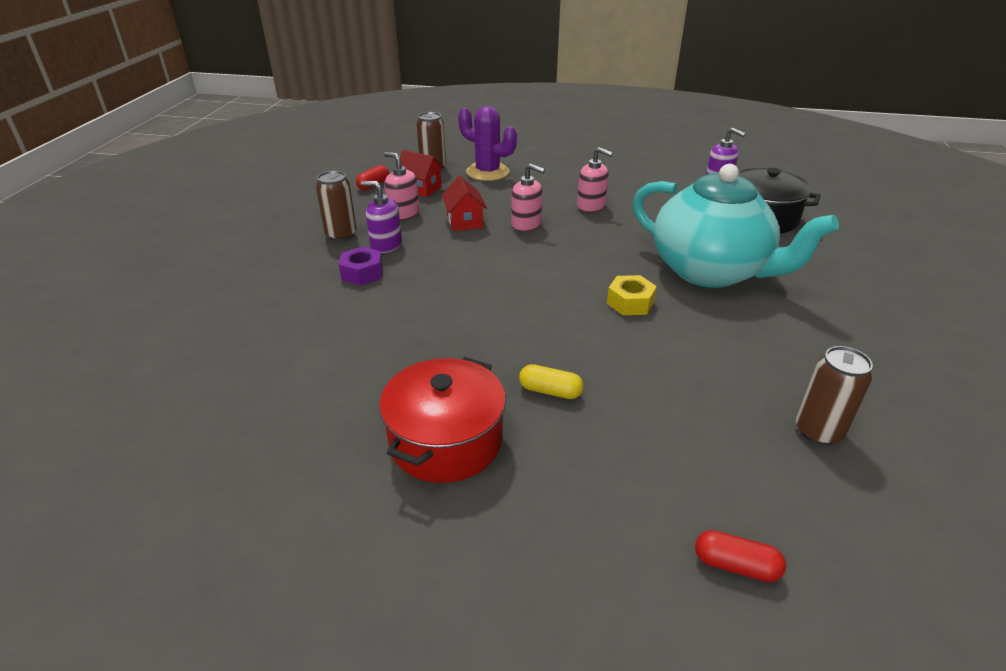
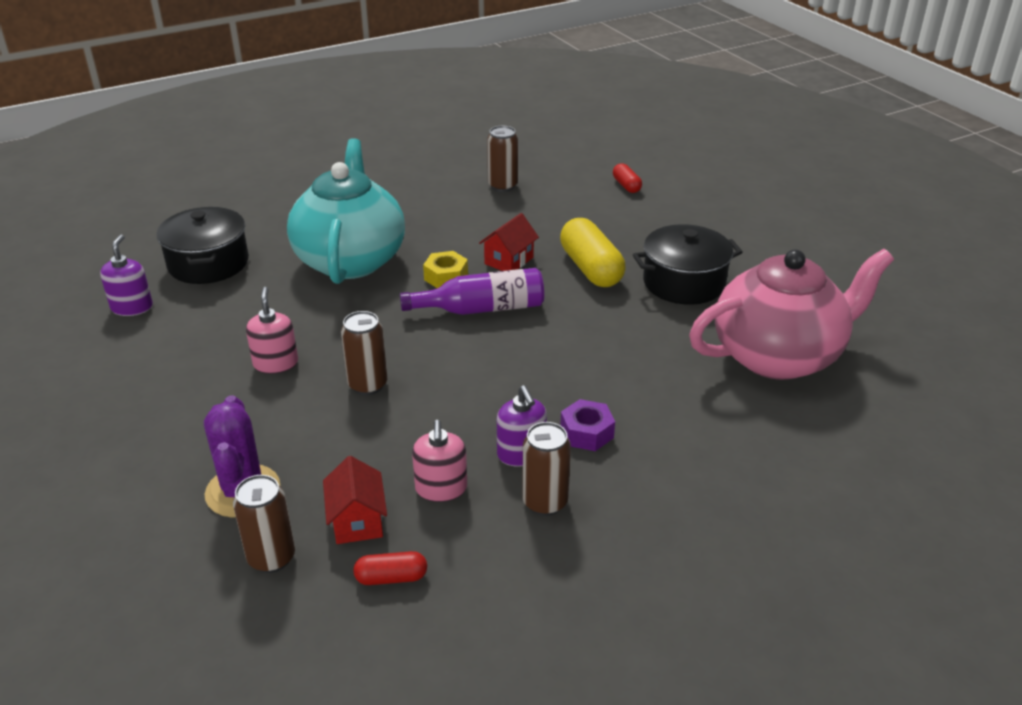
camera: 130 degrees left, 0 degrees up
(267, 417) = (778, 356): none -> pink teapot
(446, 441) = (684, 283): red pot -> black pot
(464, 221) = (407, 430): red house -> red house (509, 261)
(526, 224) = (368, 385): pink soap dispenser -> brown can
(550, 391) = (591, 268): yellow capsule -> yellow capsule, size x1.97
(559, 298) = (481, 309): none -> purple bottle

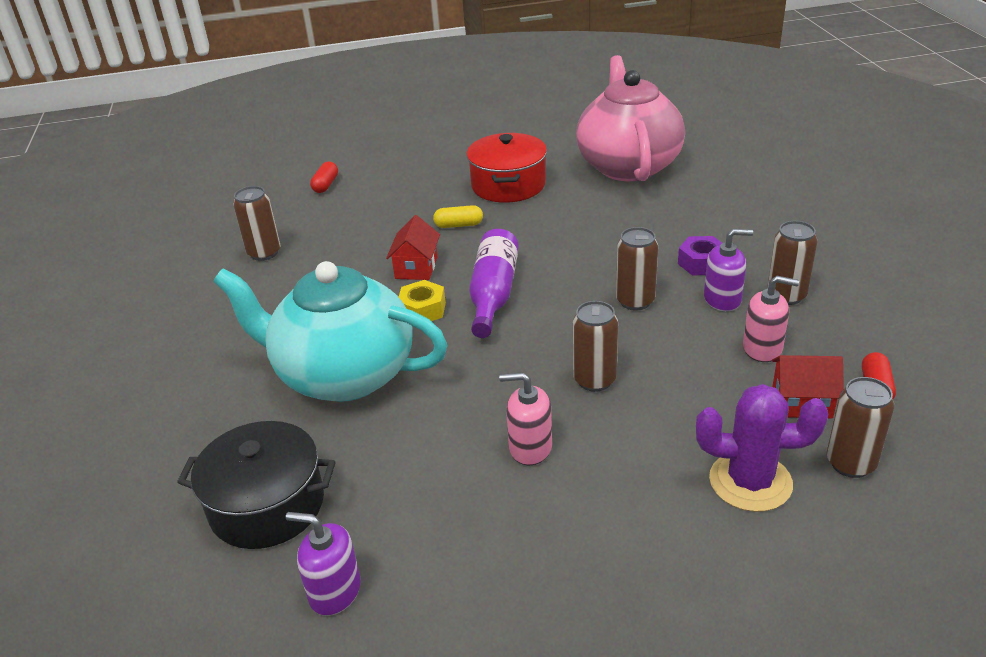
camera: 70 degrees left, 0 degrees up
(498, 394) = (635, 301): none -> brown can
(509, 261) = (416, 268): red house -> red house turned 45 degrees clockwise
(591, 268) = (459, 225): yellow capsule -> yellow capsule, size x0.51
(626, 186) = (326, 185): red capsule -> red capsule turned 75 degrees counterclockwise
(684, 283) = (508, 185): black pot -> red pot

